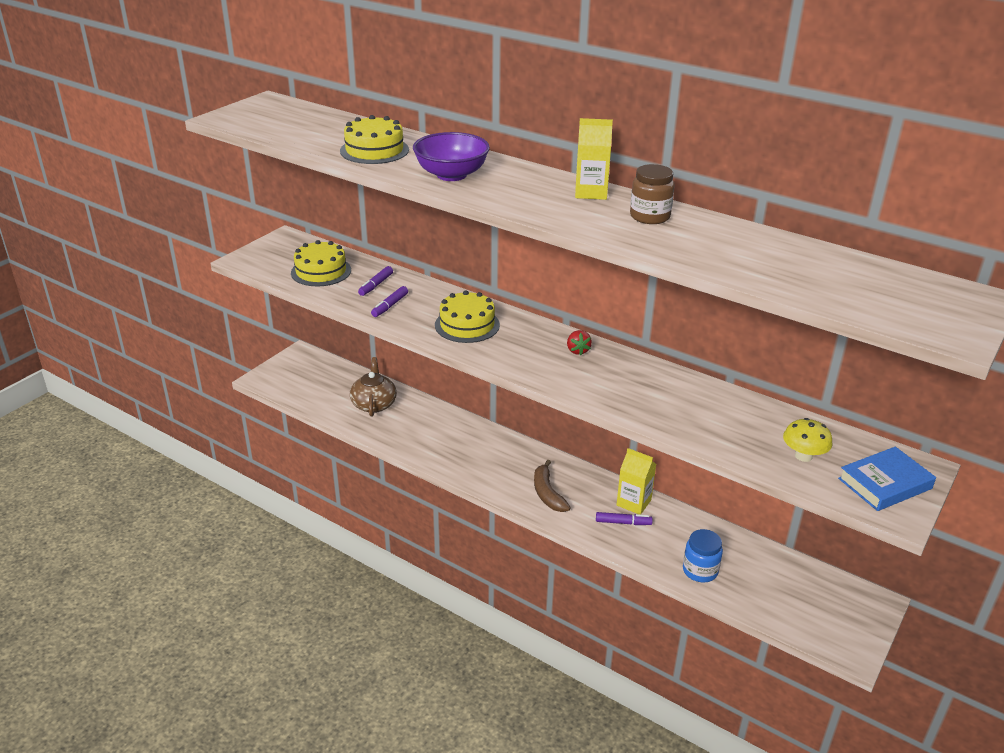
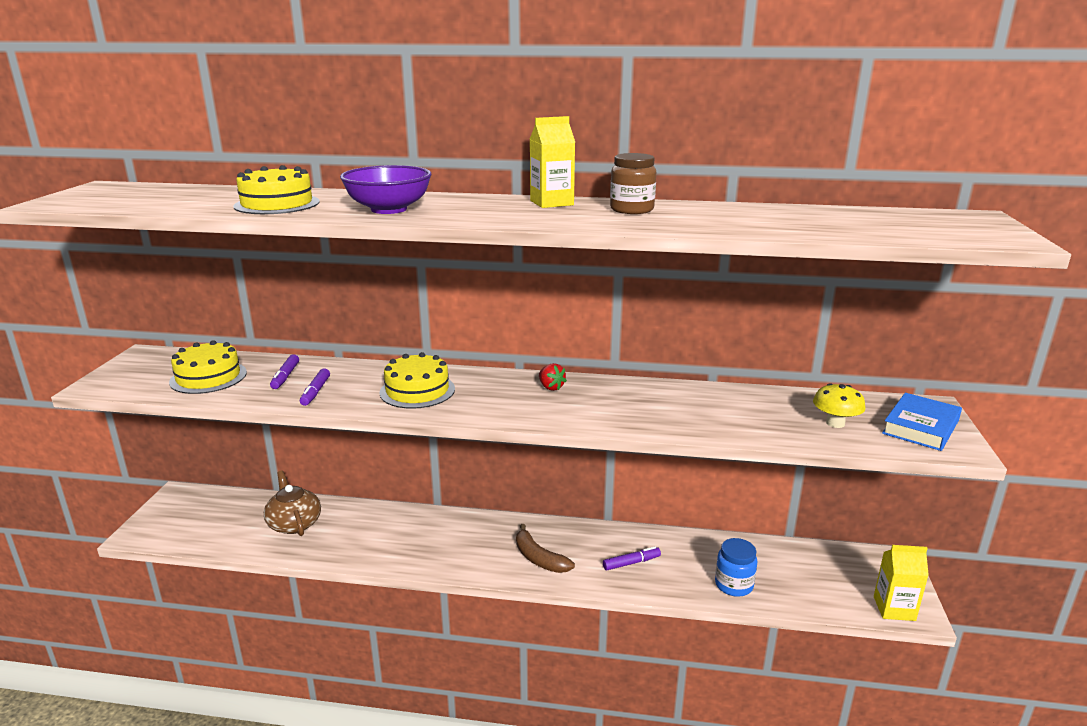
camera: 25 degrees left, 10 degrees down
(633, 502) = (627, 540): yellow carton -> yellow carton (894, 608)

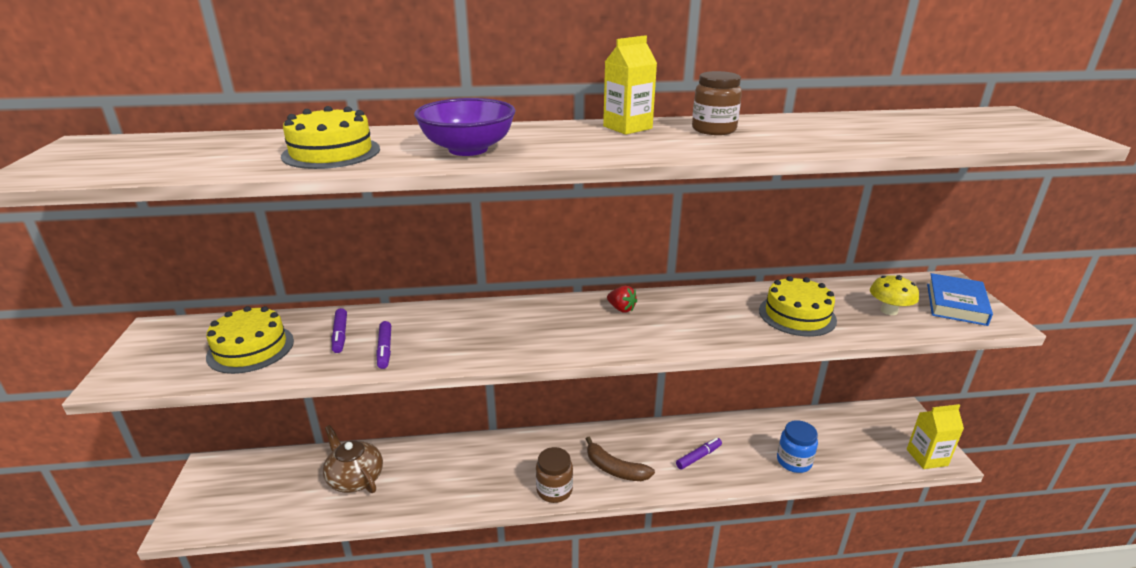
camera: 15 degrees left, 5 degrees up
(417, 390) = (492, 332): yellow cake -> yellow cake (797, 315)
(470, 566) = (554, 490): none -> brown jar

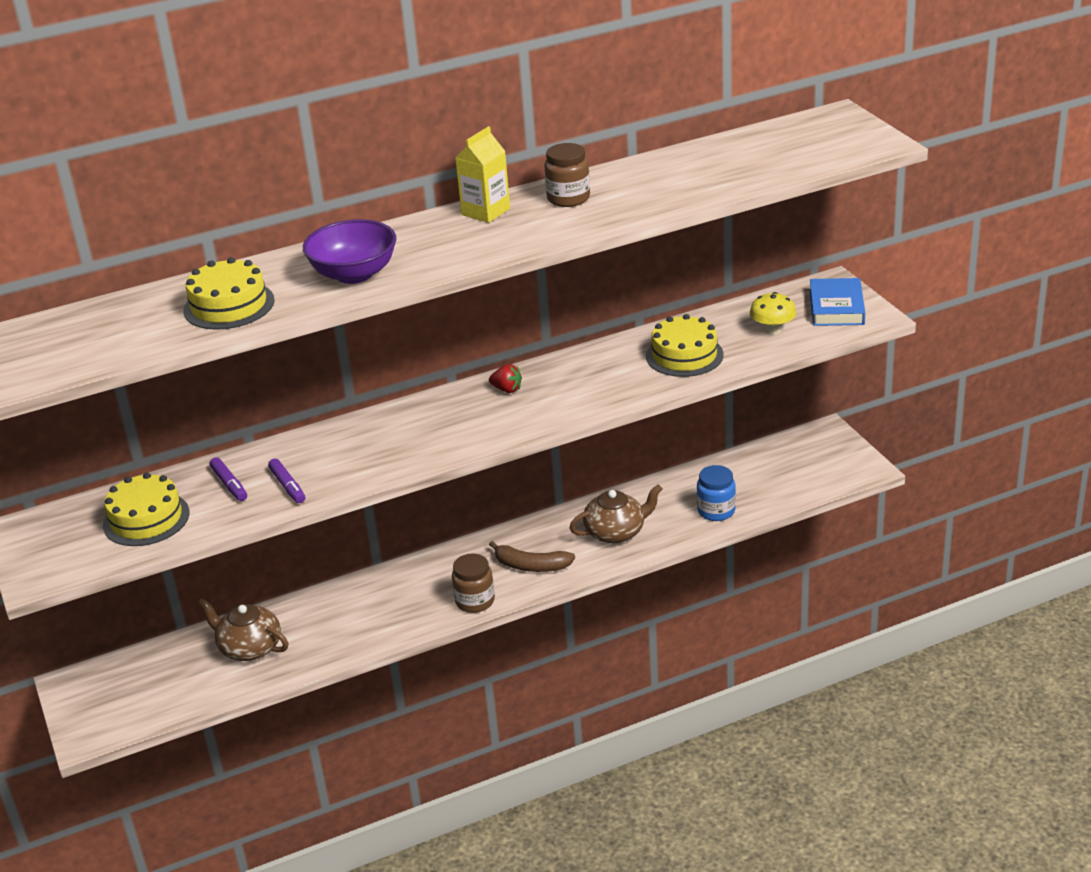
camera: 15 degrees left, 5 degrees up
(698, 457) = (616, 532): purple marker -> brown teapot
(927, 457) = (849, 473): yellow carton -> none

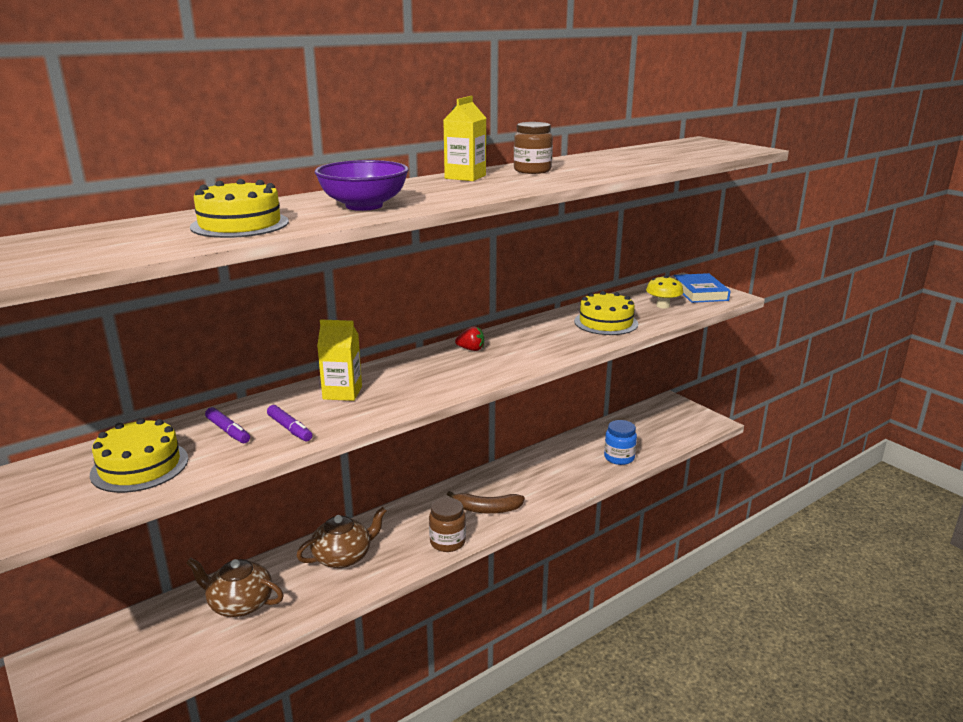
camera: 15 degrees left, 10 degrees down
(350, 443) = (342, 392): none -> yellow carton
(616, 532) = (547, 478): brown teapot -> brown teapot (343, 556)

